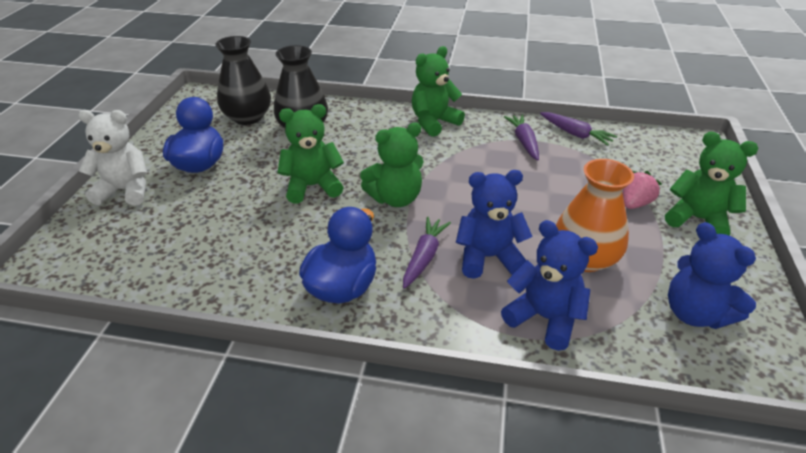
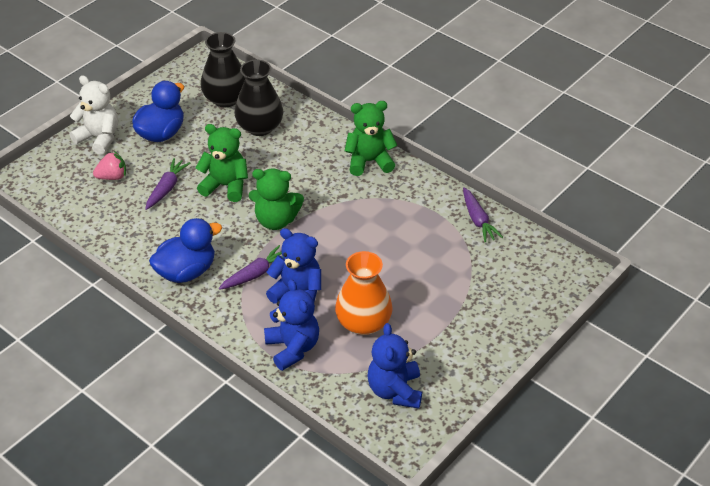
camera: 30 degrees right, 5 degrees up
(524, 142) = (425, 210): purple carrot -> purple carrot (167, 188)
(634, 203) = (451, 300): pink strawberry -> pink strawberry (112, 177)
(697, 219) = (485, 333): green teddy bear -> none

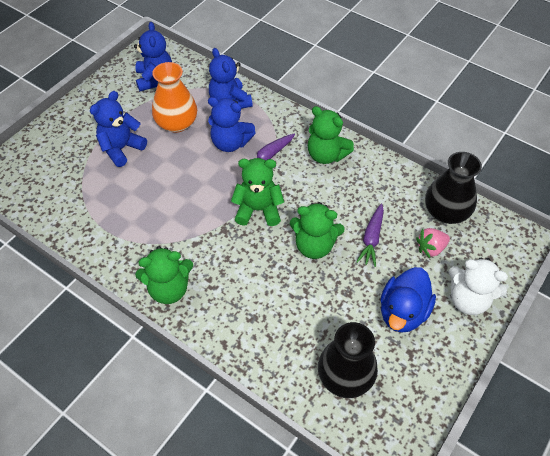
camera: 175 degrees right, 10 degrees up
(186, 272) = (326, 155): blue duck -> green teddy bear
(260, 127) = (294, 331): black vase -> black vase (446, 212)
(430, 295) = (121, 148): none -> blue teddy bear
(478, 220) = (67, 223): purple carrot -> none

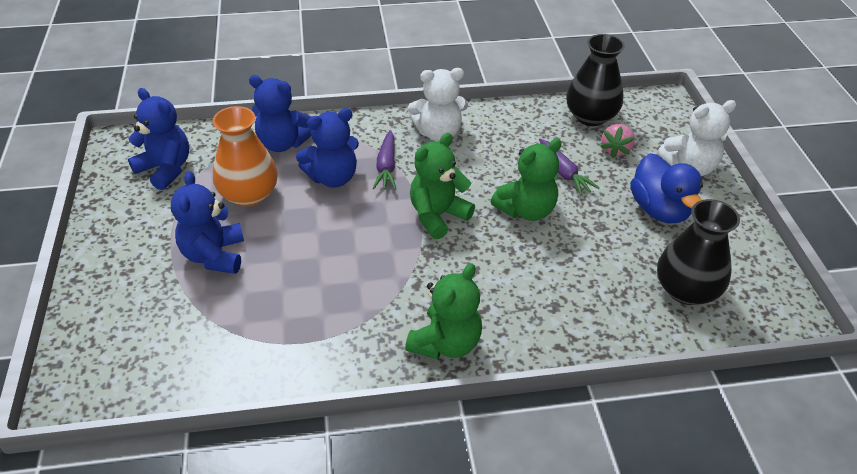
camera: 45 degrees left, 10 degrees down
(326, 155) = (438, 133): green teddy bear -> white teddy bear

